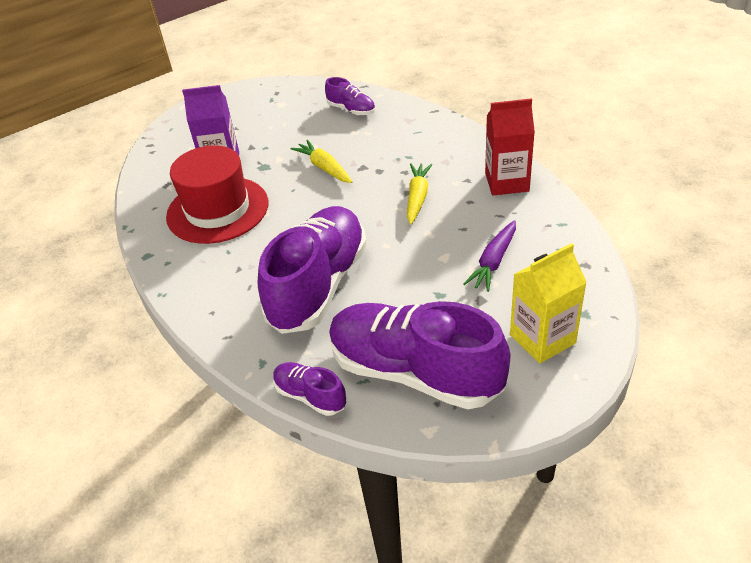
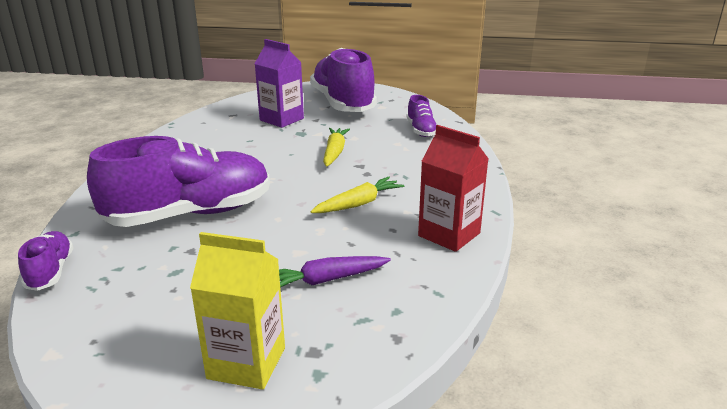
camera: 40 degrees right, 15 degrees down
(217, 210) = (229, 140): red hat -> none
(415, 372) = (125, 308): purple shoe -> purple shoe (343, 103)

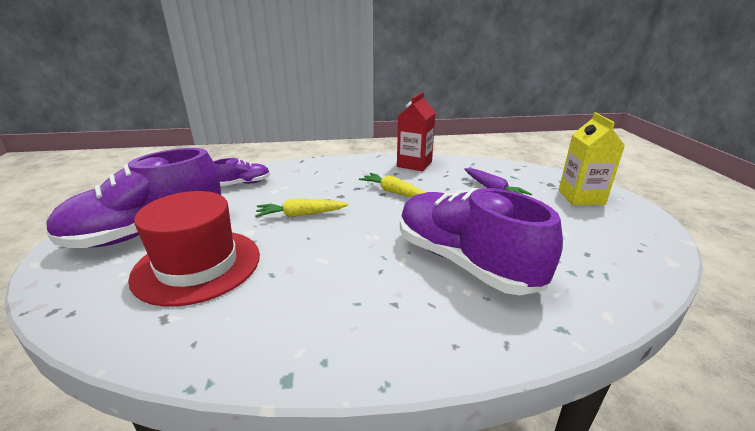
camera: 105 degrees left, 0 degrees up
(50, 271) = (622, 310): purple shoe -> none
(281, 119) = (197, 265): purple carton -> red hat

